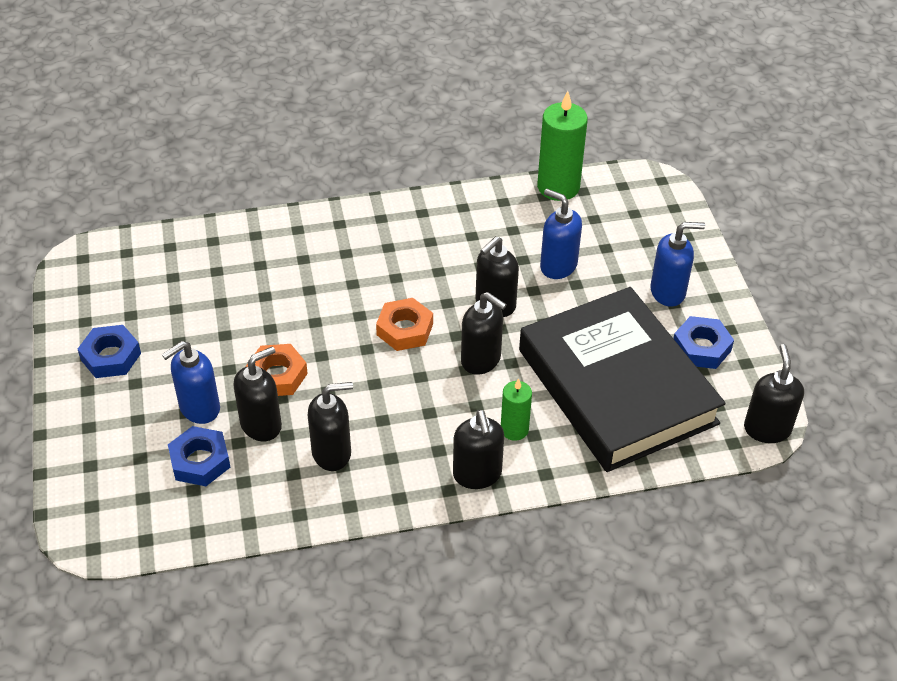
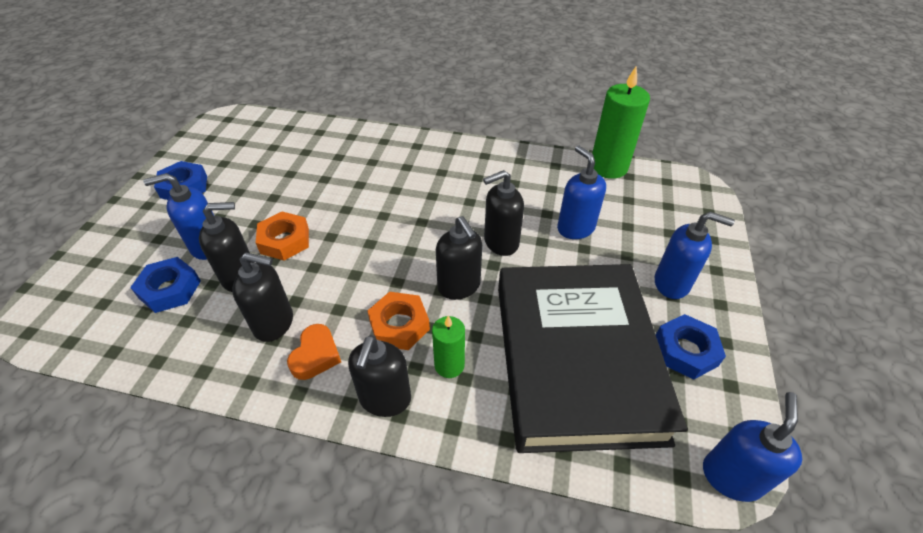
camera: 25 degrees right, 0 degrees up
(392, 464) = (316, 355): none -> orange heart
(405, 329) = (411, 238): orange nut -> orange nut (399, 325)
(767, 429) = (731, 476): black soap dispenser -> blue soap dispenser

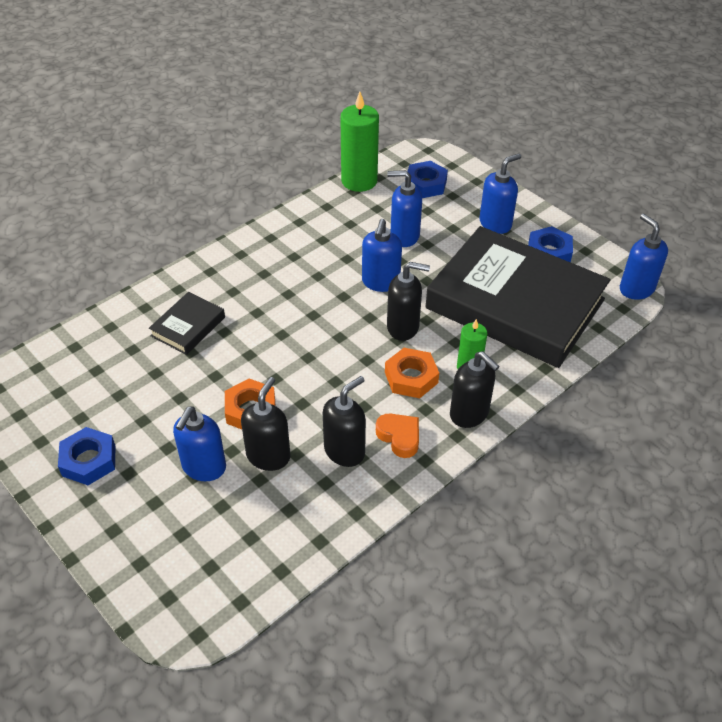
camera: 55 degrees left, 0 degrees up
(170, 289) = (238, 511): blue nut -> blue nut (425, 184)
(349, 164) = (188, 326): none -> black book
(500, 242) = (380, 282): black soap dispenser -> blue soap dispenser

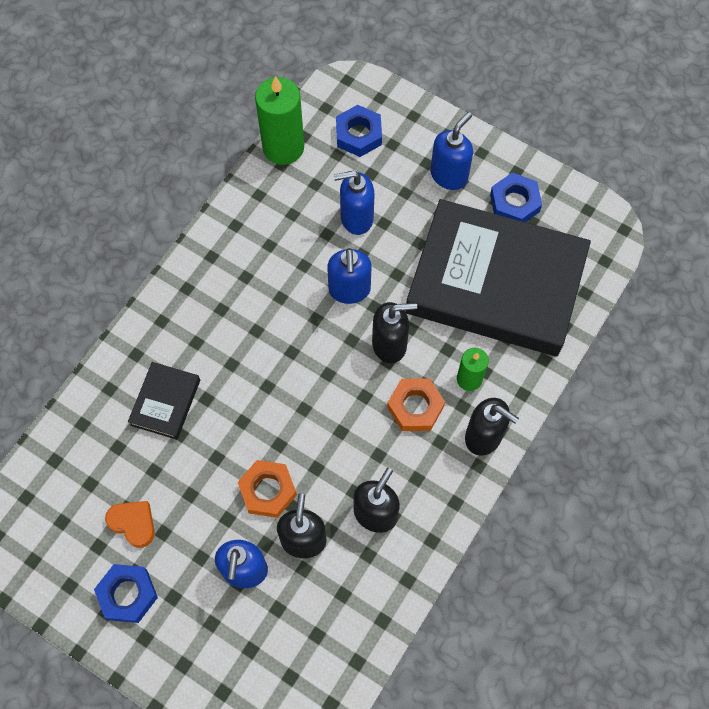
camera: 15 degrees left, 20 degrees up
(399, 437) = (423, 482): orange heart -> orange heart (133, 523)
(636, 289) = (613, 231): blue soap dispenser -> none

